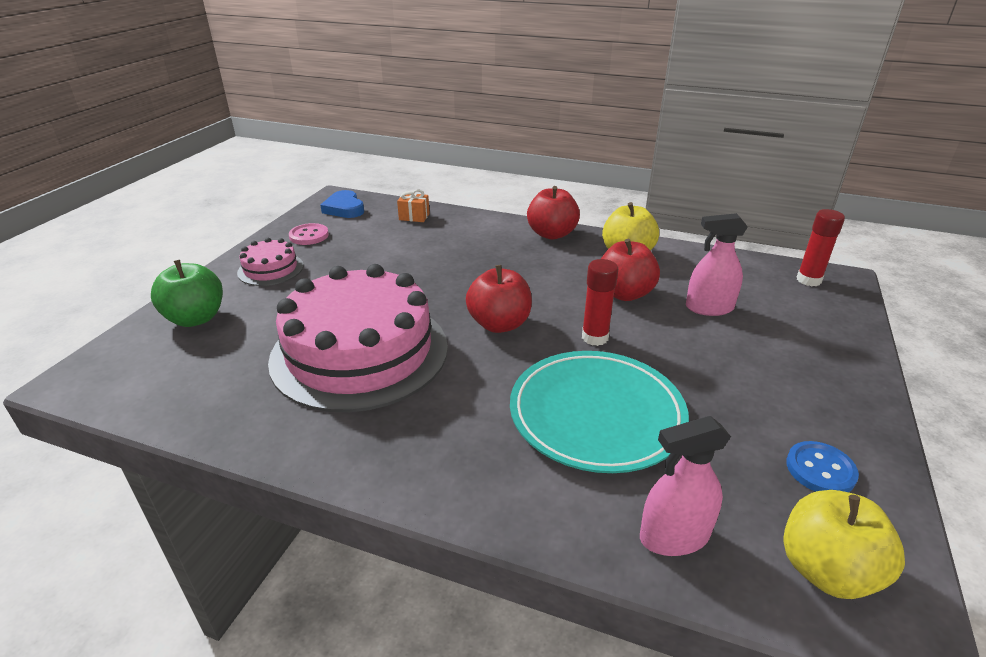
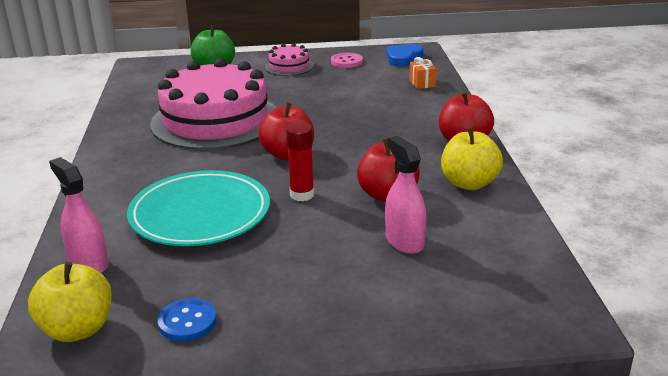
camera: 65 degrees right, 5 degrees down
(808, 280) = (536, 298): red glue stick -> none

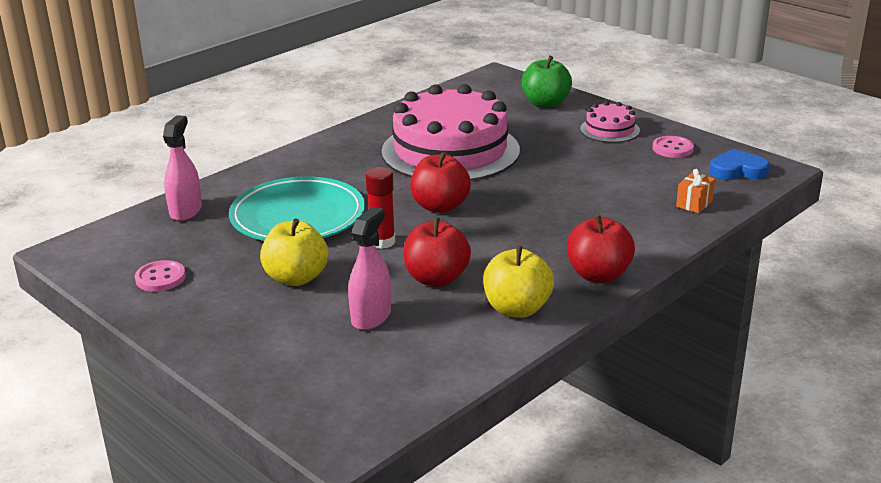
camera: 50 degrees right, 0 degrees up
(77, 329) = (112, 245): yellow apple -> yellow apple (296, 278)
(187, 322) = (160, 278): blue button -> pink button

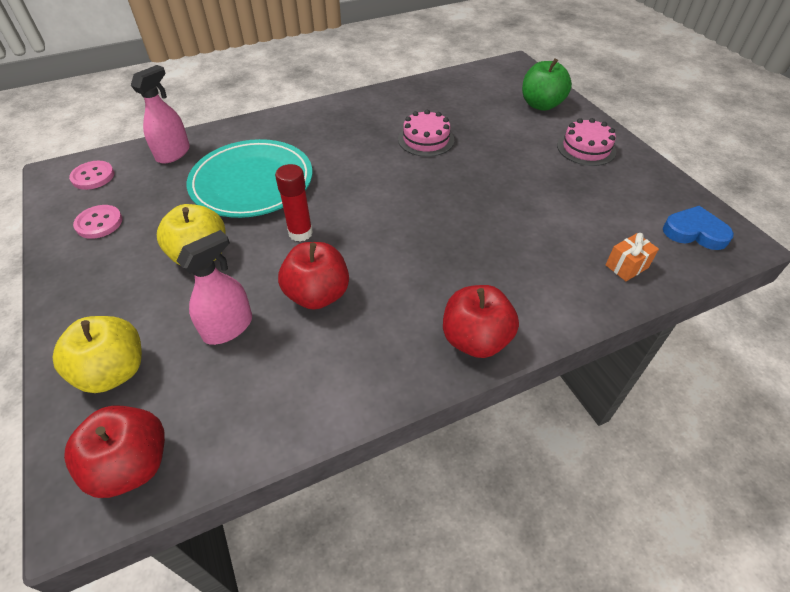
camera: 20 degrees right, 20 degrees up
(440, 206) = (377, 203): red apple -> red apple (132, 465)
(450, 151) = (426, 139): pink cake -> pink cake, size x0.44
(517, 309) = (367, 363): yellow apple -> yellow apple (114, 371)
(672, 148) = (638, 186): pink button -> pink button (93, 176)

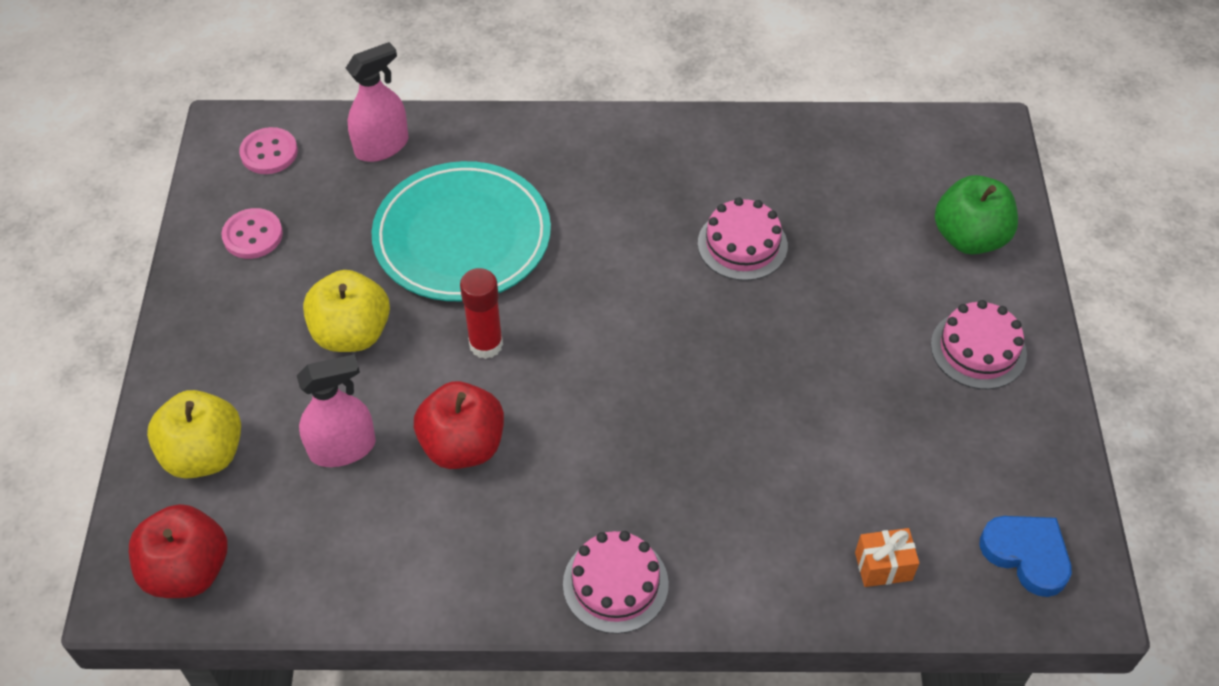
camera: 25 degrees right, 5 degrees up
(475, 339) = (615, 584): red apple -> pink cake

